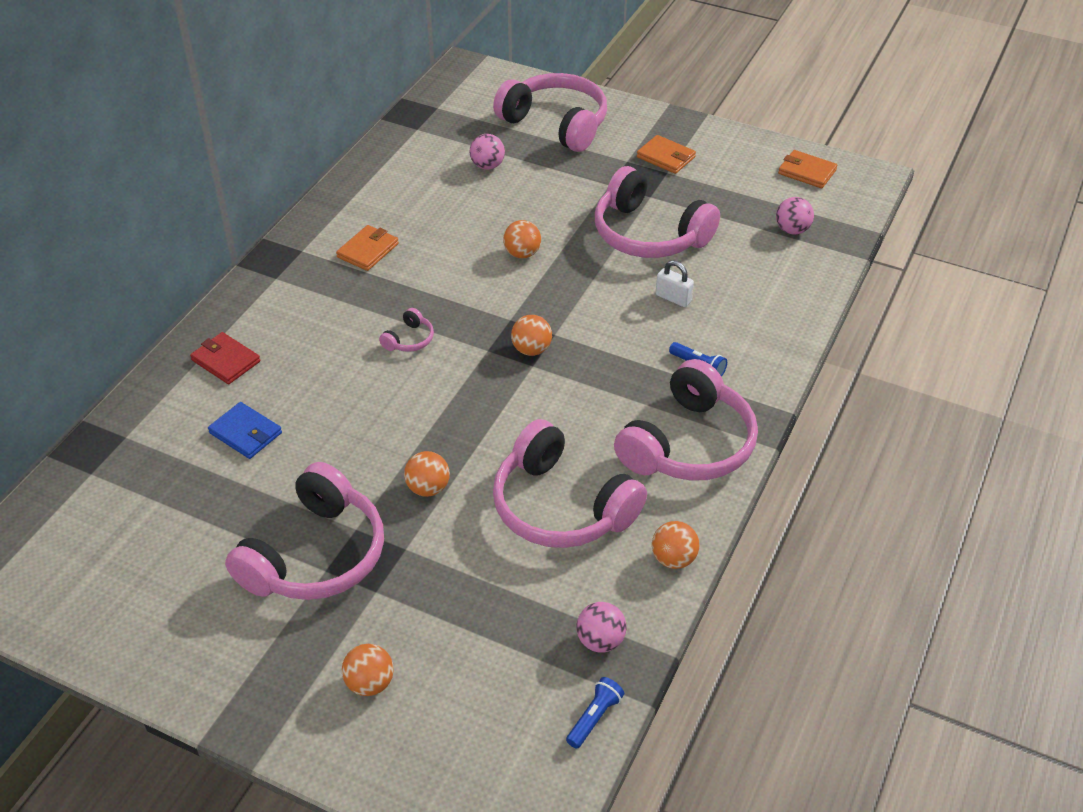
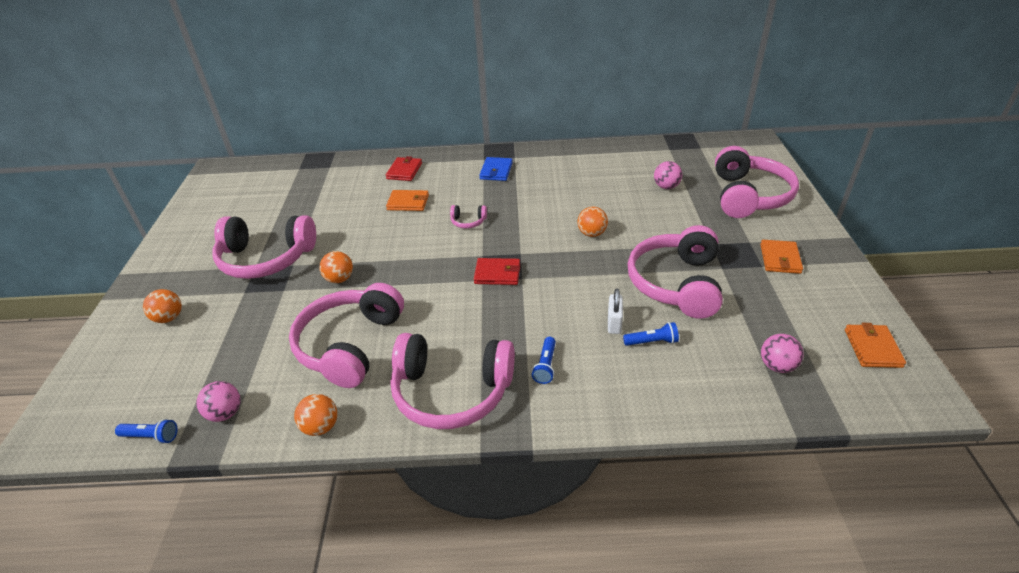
camera: 65 degrees right, 5 degrees down
(246, 433) = (352, 199): blue wallet -> blue wallet (496, 171)
(368, 250) = (536, 177): orange wallet -> orange wallet (408, 202)
(531, 350) = (497, 273): orange ball -> red wallet
(715, 286) = (652, 342): none -> blue flashlight

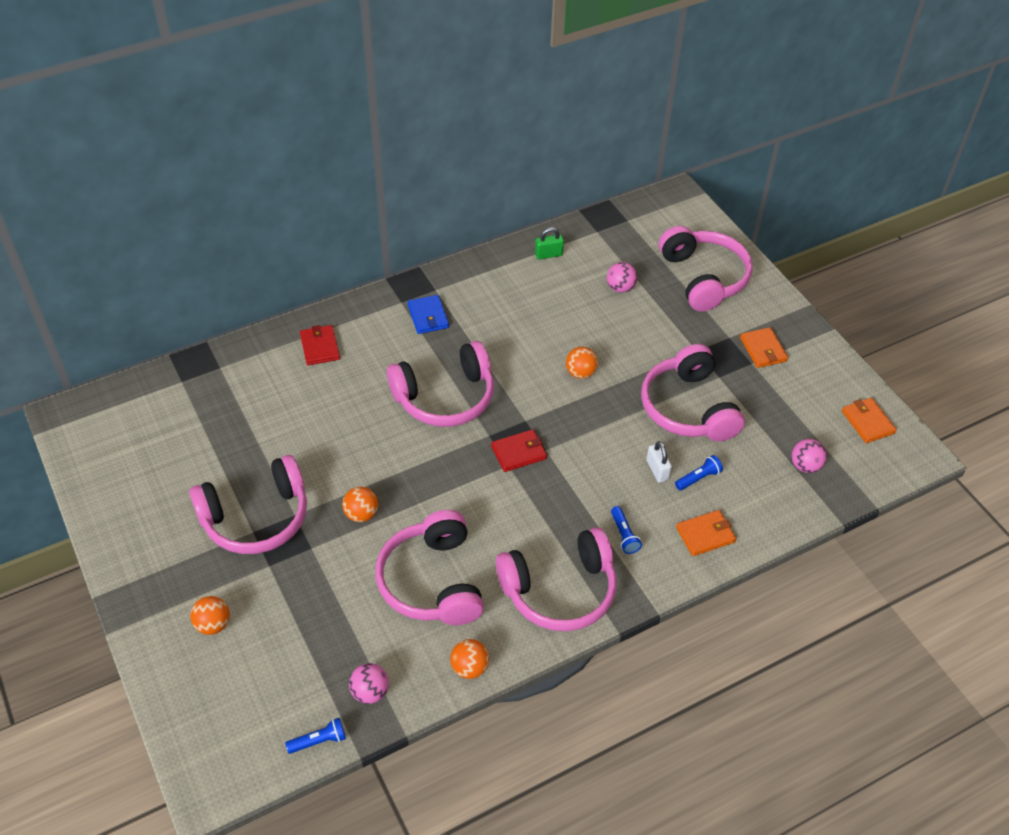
camera: 30 degrees left, 10 degrees up
(408, 202) = (359, 391): orange wallet -> orange wallet (705, 534)
(468, 221) = (445, 397): pink headphones -> pink headphones, size x2.44
(619, 155) = (548, 254): none -> green padlock

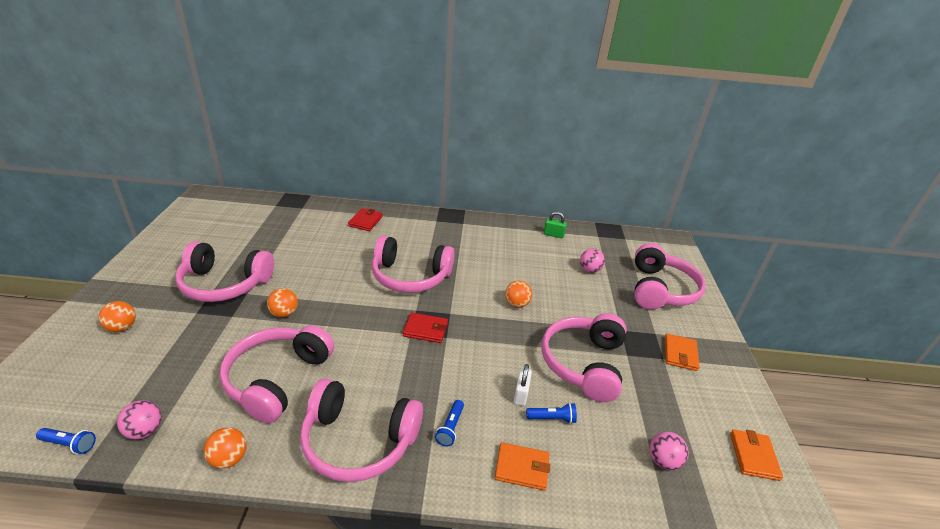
camera: 30 degrees right, 15 degrees down
(428, 316) = (445, 233): blue wallet -> none

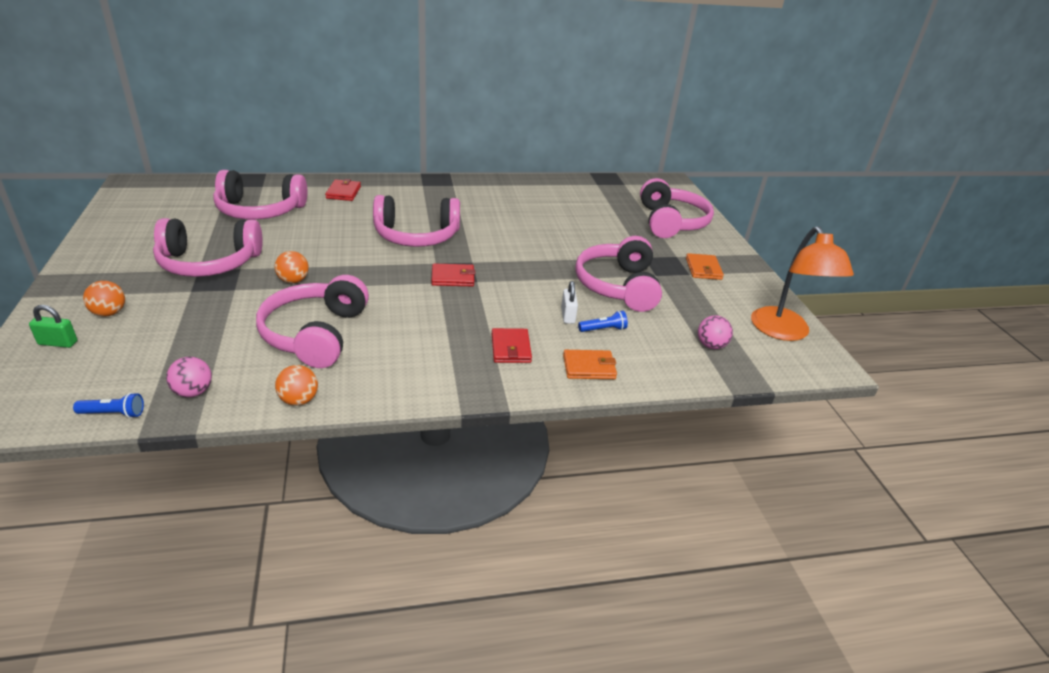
camera: 15 degrees left, 0 degrees up
(359, 440) = (425, 369): pink headphones -> pink headphones (260, 210)
(450, 428) = (511, 348): blue flashlight -> red wallet
(516, 304) = (536, 247): orange ball -> none
(553, 235) = (552, 187): green padlock -> green padlock (58, 343)
(589, 270) = (598, 213): pink ball -> none
(753, 456) = (784, 332): orange wallet -> orange lamp

